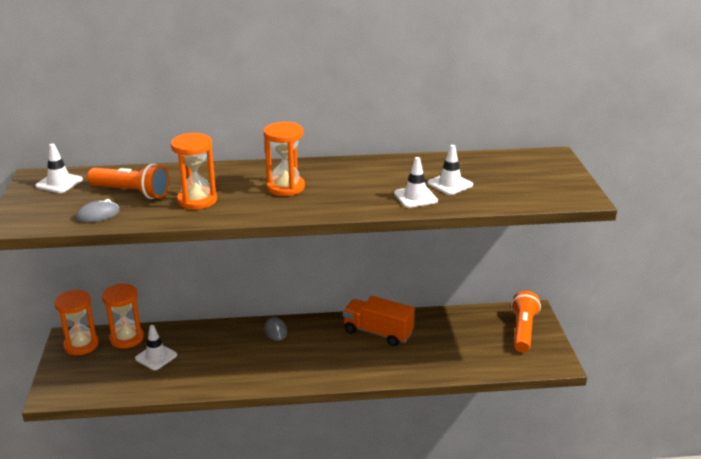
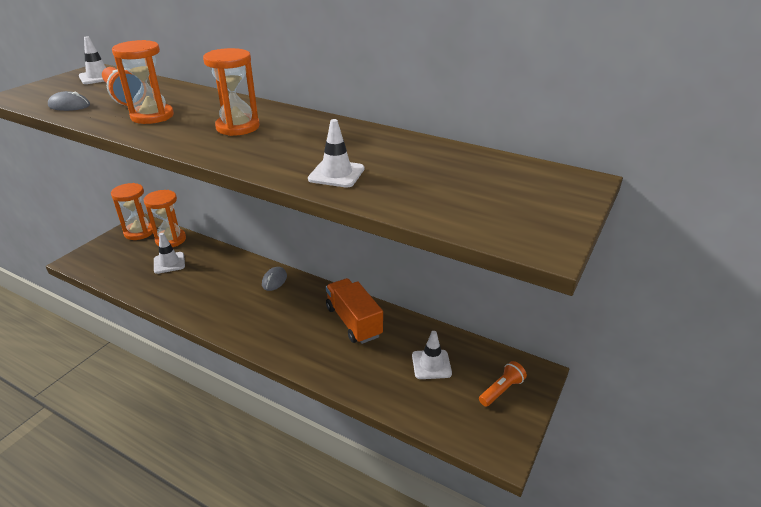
camera: 35 degrees right, 5 degrees up
(450, 184) = (397, 173): white traffic cone -> white traffic cone (431, 364)
(522, 330) = (501, 390): orange flashlight -> orange flashlight, size x0.62

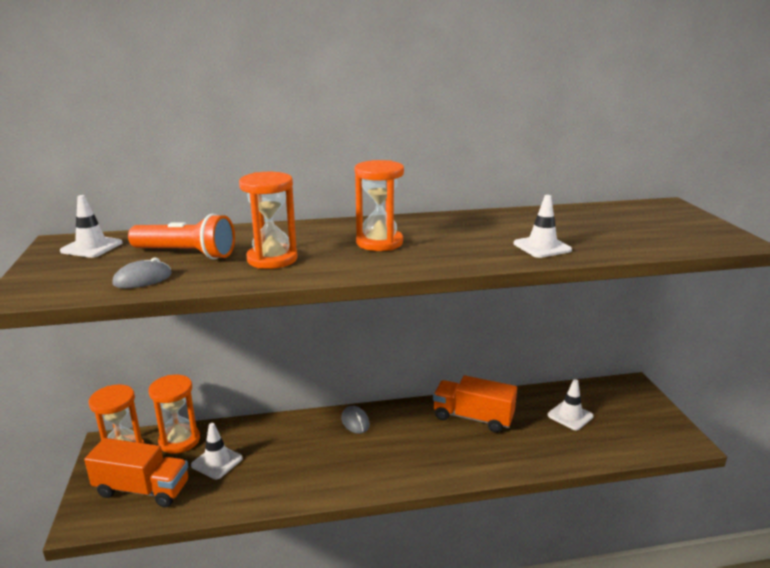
camera: 40 degrees left, 10 degrees down
(118, 258) = (142, 489): none -> orange truck
(501, 390) = (632, 406): orange flashlight -> none

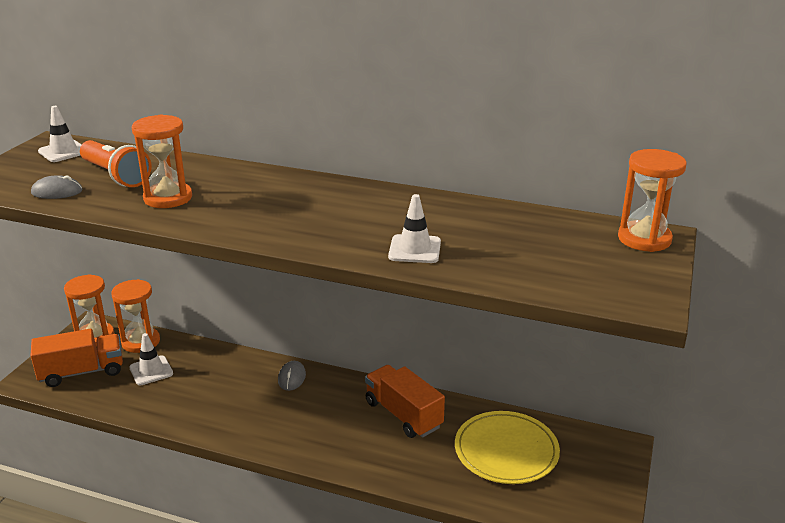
camera: 30 degrees right, 5 degrees up
(142, 489) = (82, 372): orange truck -> orange truck turned 60 degrees counterclockwise
(379, 242) = (276, 204): orange hourglass -> orange hourglass (644, 239)
(570, 416) = (506, 451): white traffic cone -> yellow plate

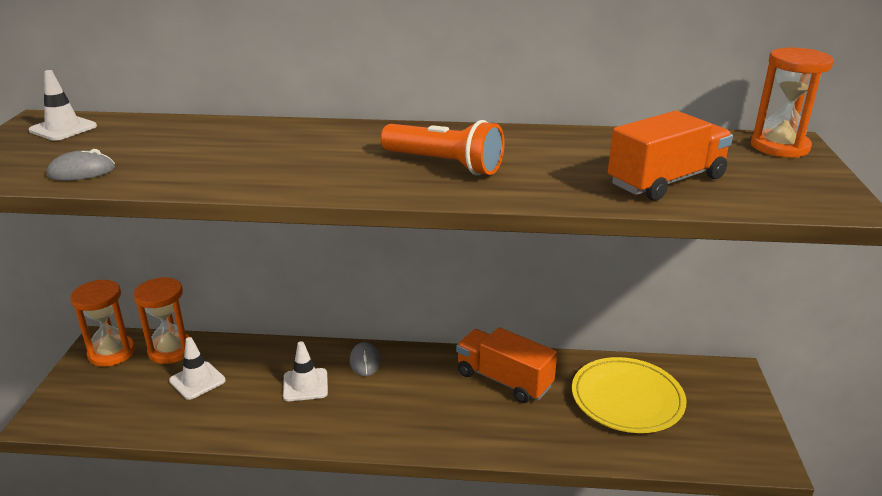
camera: 15 degrees left, 0 degrees up
(82, 372) = (111, 396): orange truck -> orange truck (666, 181)
(116, 175) = (149, 147): orange flashlight -> orange flashlight (444, 164)
(168, 198) = (231, 163): orange hourglass -> none
(414, 249) = (560, 183): white traffic cone -> white traffic cone (305, 385)

